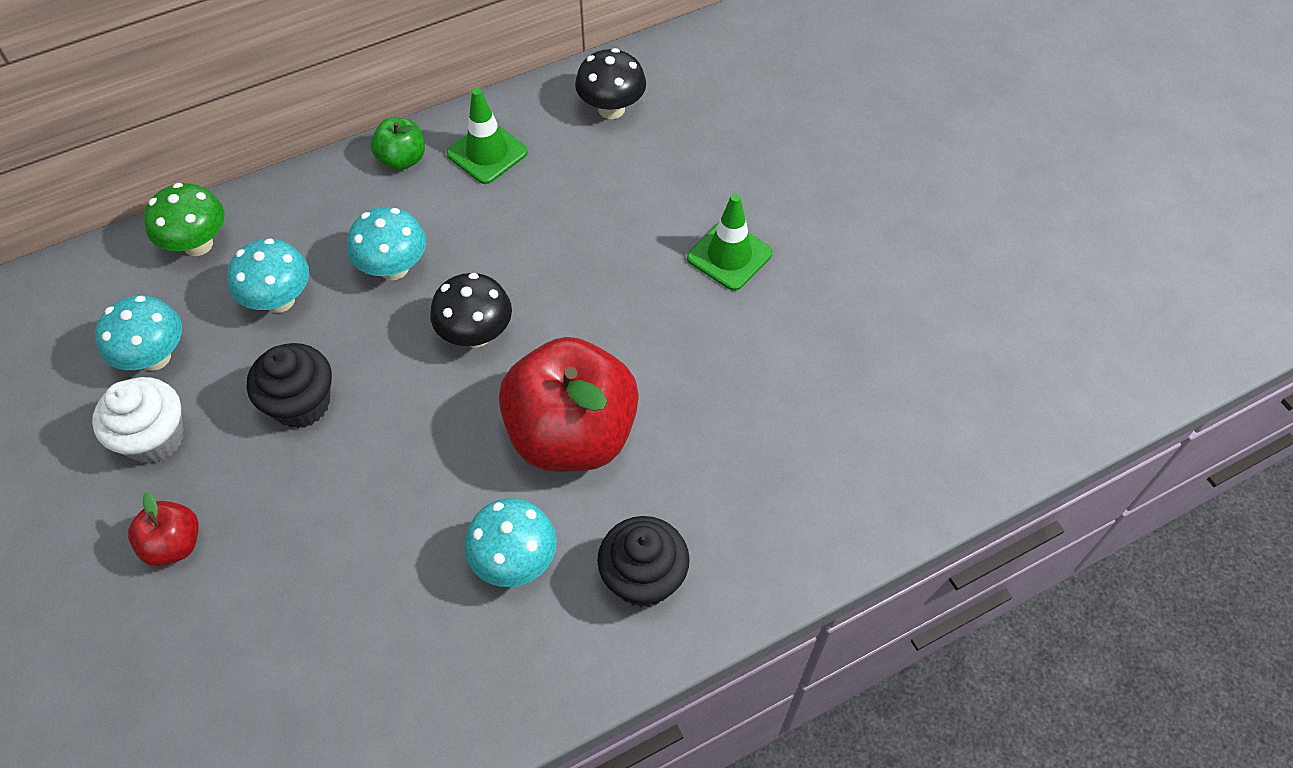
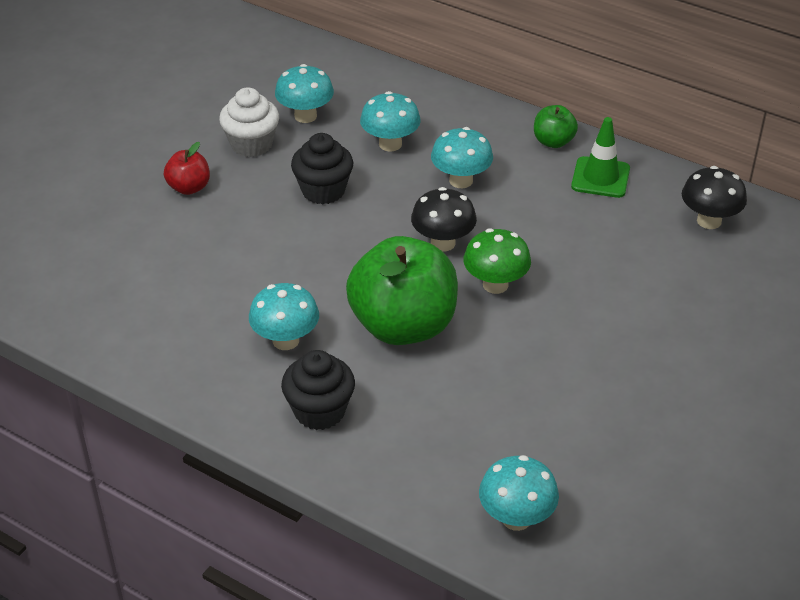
camera: 60 degrees right, 15 degrees down
(198, 244) = (400, 91): green mushroom -> green mushroom (495, 284)
(572, 434) = (403, 326): red apple -> green apple
(729, 256) = (635, 344): green traffic cone -> none
(887, 471) = (516, 518): none -> turquoise mushroom

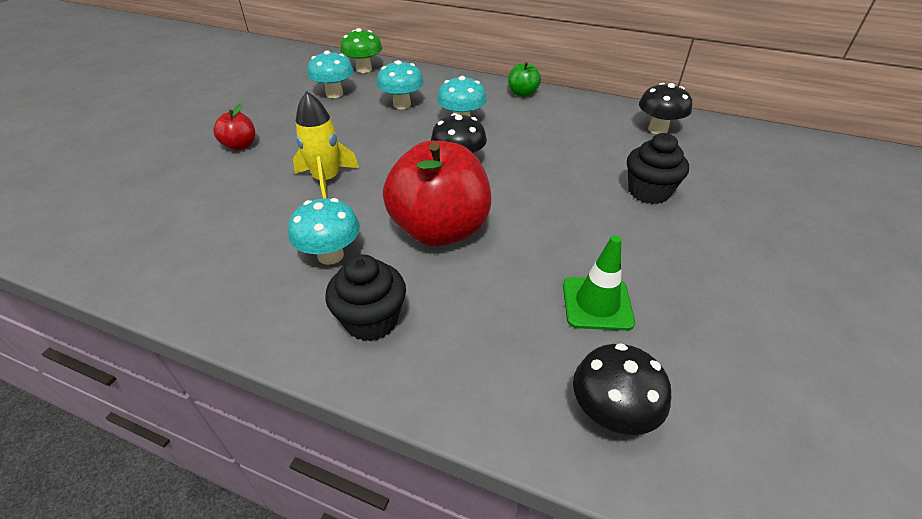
camera: 10 degrees left, 0 degrees up
(251, 144) = (293, 114): white cupcake -> none
(287, 248) = (326, 180): none -> yellow rocket
(323, 190) = (353, 137): black cupcake -> black cupcake (648, 192)
(403, 326) = (440, 230): green apple -> red apple
(495, 284) = (511, 188): green mushroom -> green mushroom (364, 69)
(516, 518) = (611, 414): turquoise mushroom -> black mushroom
(600, 178) = (565, 111): green traffic cone -> green traffic cone (597, 303)

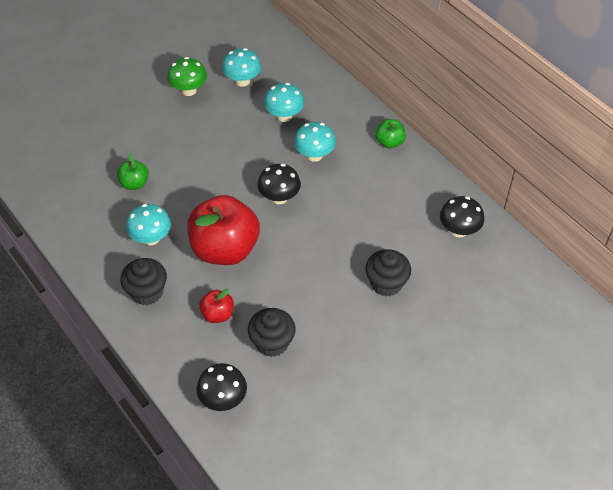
camera: 30 degrees right, 10 degrees up
(240, 146) = (147, 115): red apple -> red apple (217, 314)
(266, 209) = (134, 183): none -> green apple
(326, 180) = (183, 174): yellow rocket -> none
(364, 69) = (285, 57): green mushroom -> green mushroom (189, 90)
(597, 303) = (272, 342): green traffic cone -> black cupcake

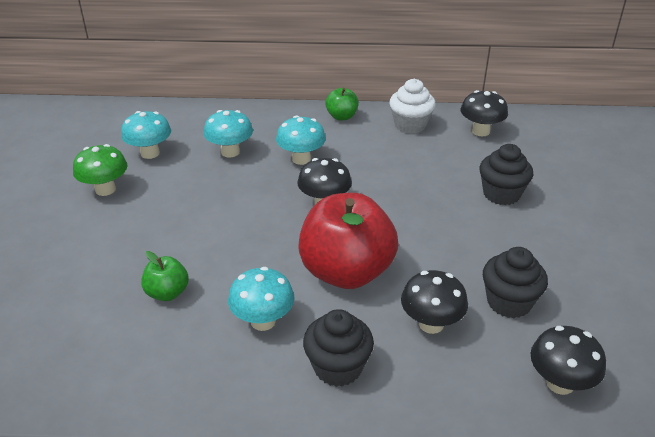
camera: 50 degrees left, 15 degrees down
(217, 314) = (431, 324): red apple -> black mushroom
(421, 186) = (410, 125): none -> white cupcake

